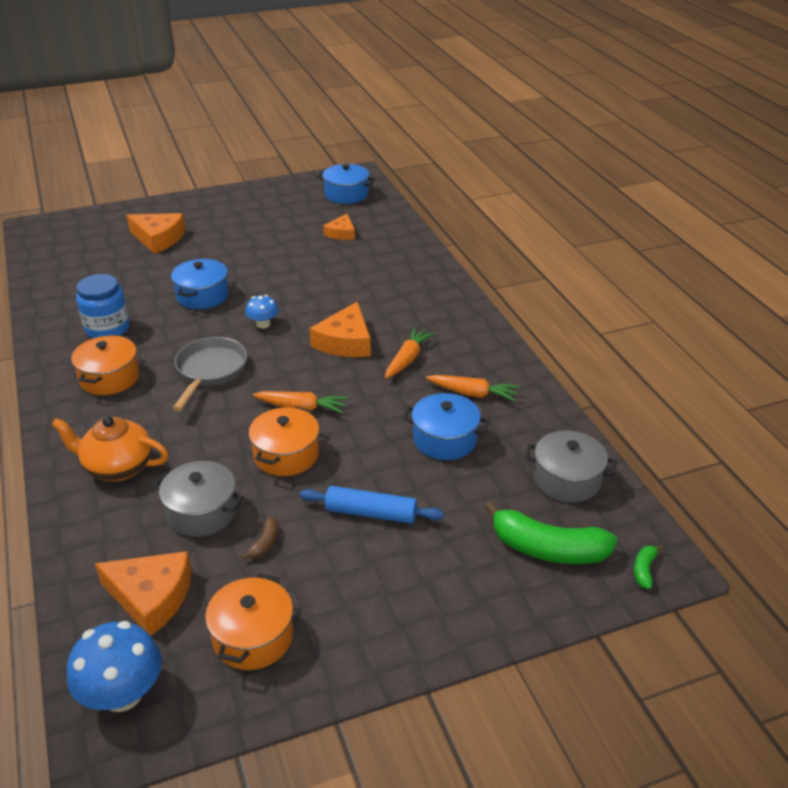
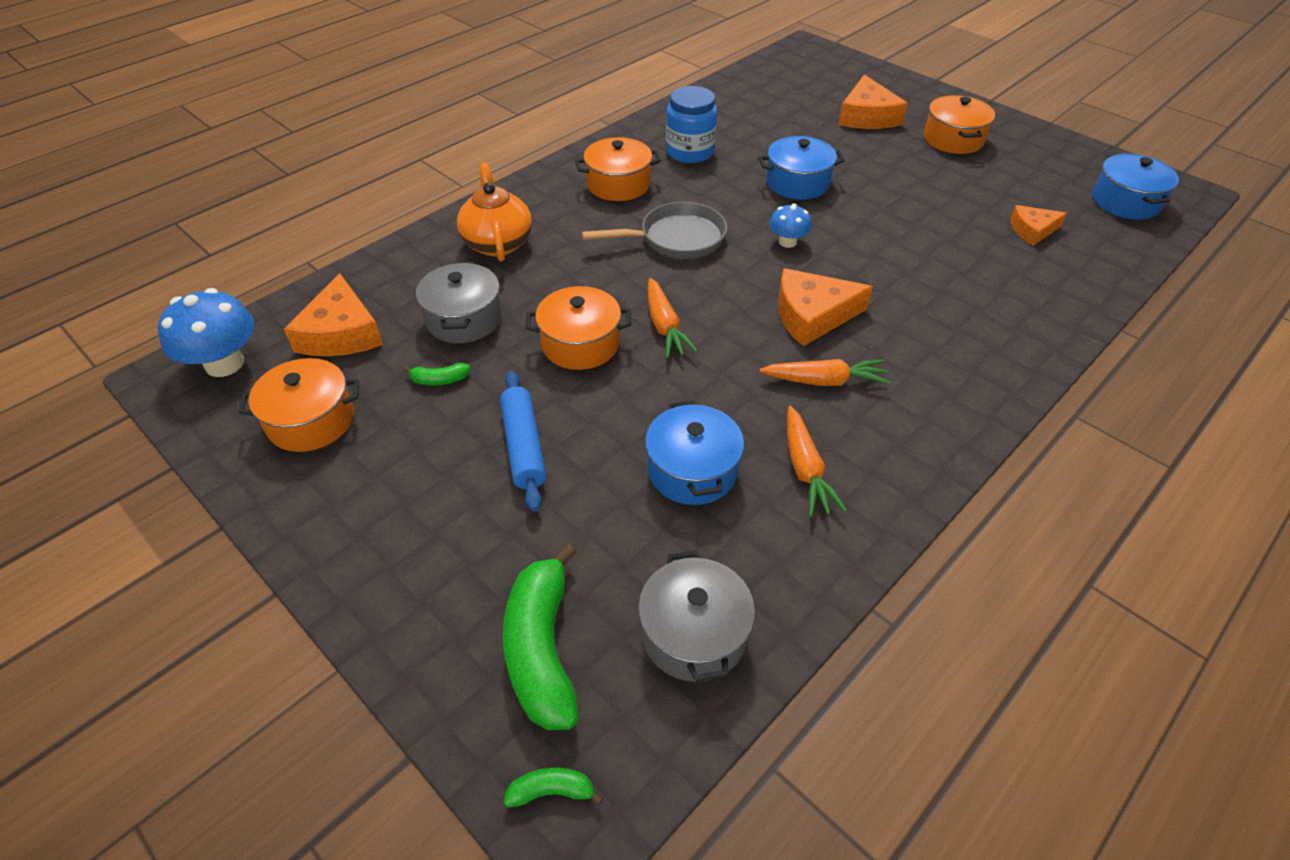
camera: 65 degrees right, 10 degrees up
(224, 219) = (953, 139): none -> orange pot
(265, 543) = (439, 380): brown banana -> green banana

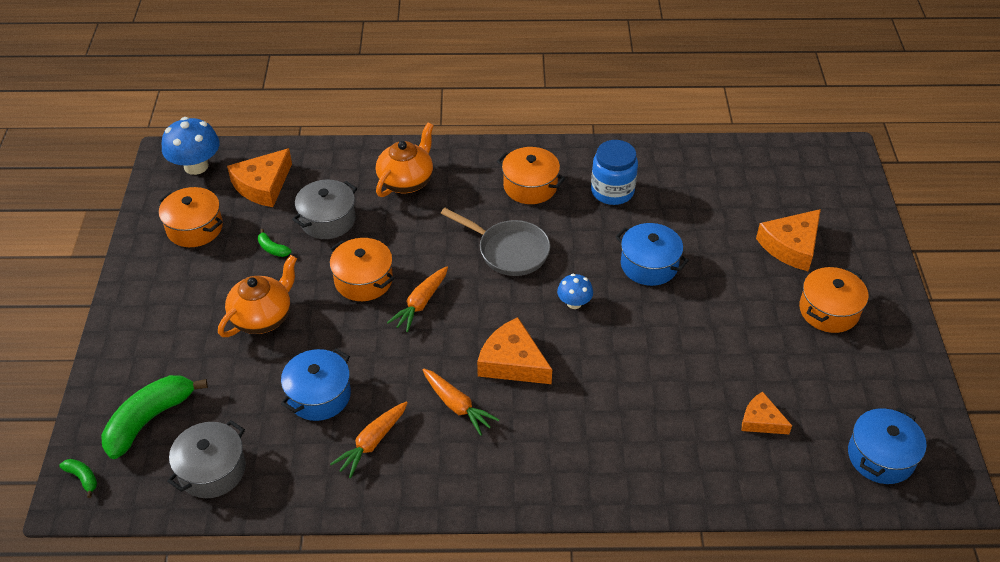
camera: 45 degrees right, 0 degrees up
(523, 446) = (263, 317): blue rolling pin -> orange teapot

